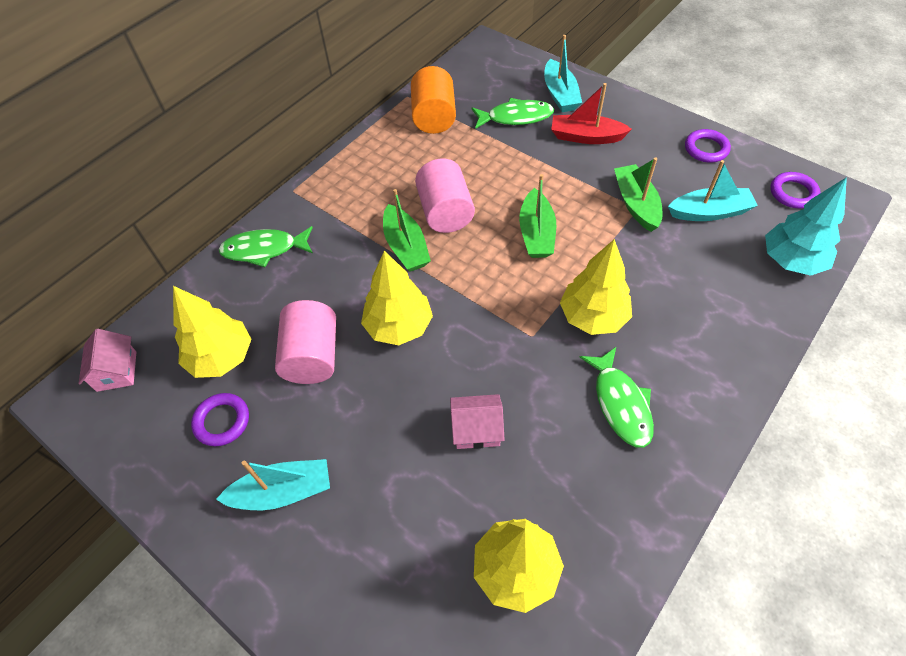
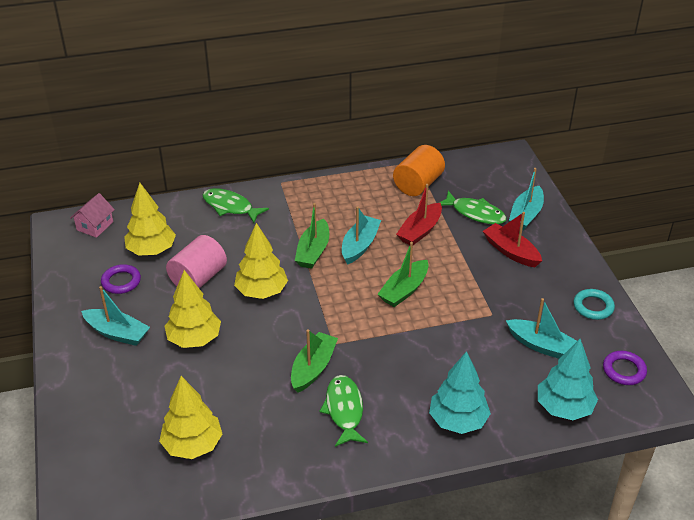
camera: 35 degrees right, 15 degrees down
(445, 212) = (360, 245): pink cylinder -> turquoise boat
(476, 429) = (246, 369): pink house -> none
(486, 163) = (420, 231): none -> red boat
(593, 317) = (383, 356): yellow tree -> yellow tree (194, 339)
(620, 403) = (344, 410): green fish -> green fish turned 150 degrees clockwise
(636, 204) = (494, 311): green boat -> green boat (313, 368)
(706, 149) = (593, 307): purple ring -> turquoise ring
(727, 337) = (458, 421): none -> turquoise tree

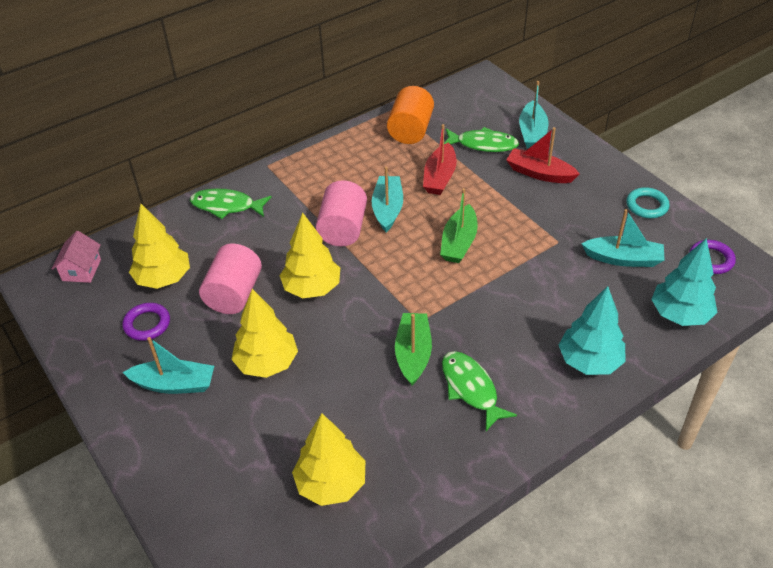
camera: 20 degrees left, 5 degrees up
(313, 251) = (343, 229): green boat -> pink cylinder

